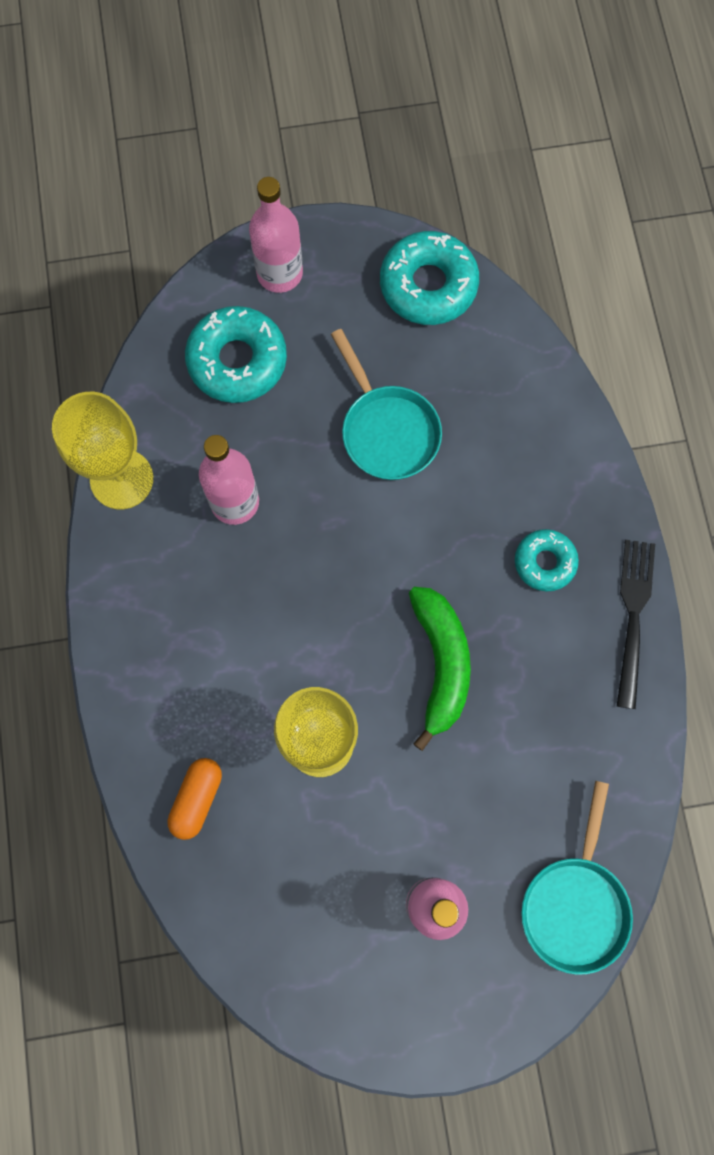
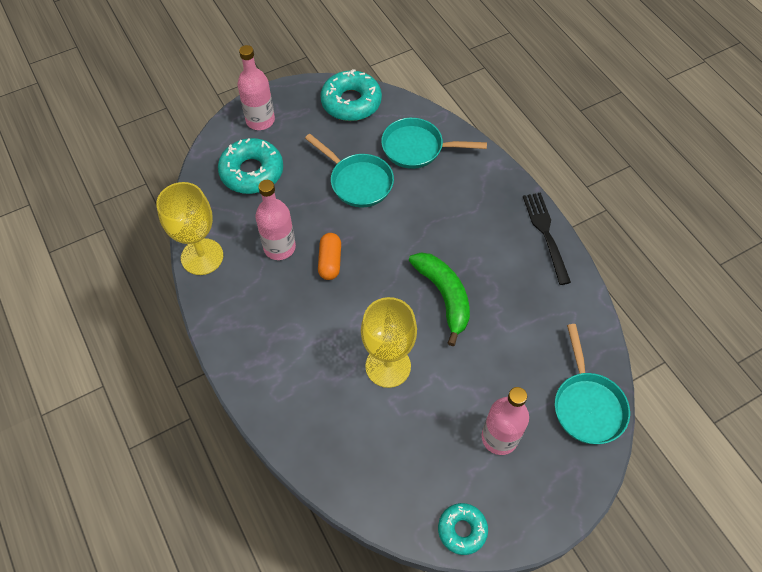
camera: 20 degrees left, 15 degrees down
(197, 799) = (321, 427): orange capsule -> orange capsule (330, 261)
(497, 401) = (417, 148): none -> turquoise pan
(544, 562) = (481, 222): turquoise donut -> turquoise donut (462, 530)

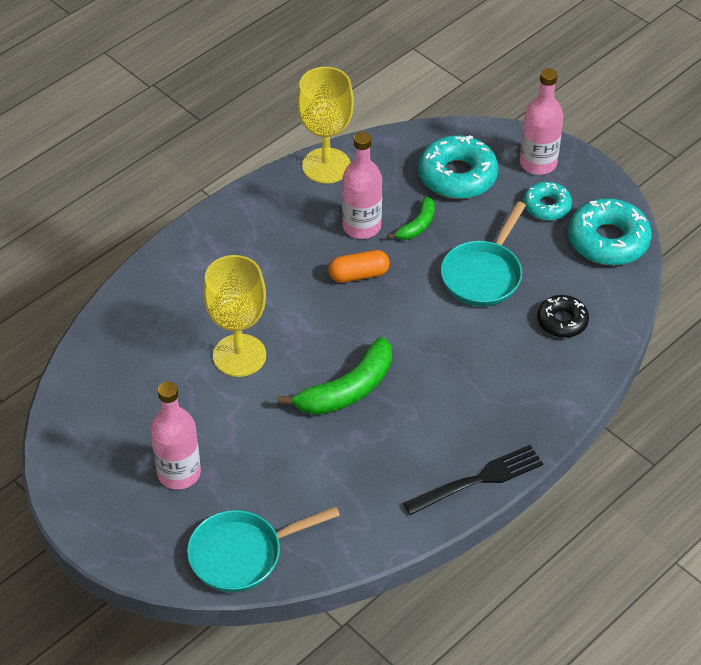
camera: 75 degrees right, 10 degrees down
(293, 210) = (417, 225): none -> green banana
(417, 148) = (562, 321): turquoise pan -> black donut
(462, 530) = (66, 456): turquoise donut -> turquoise donut (546, 206)

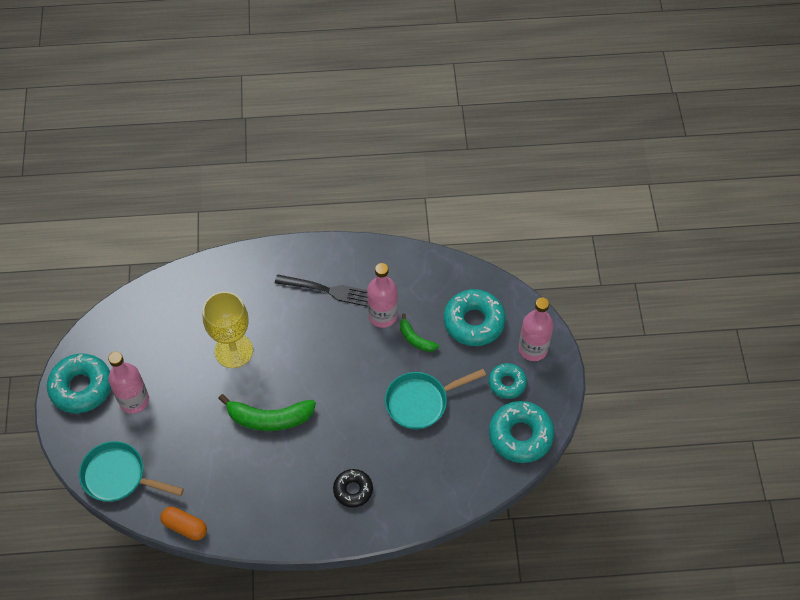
camera: 40 degrees right, 10 degrees up
(102, 502) = (81, 387): none -> turquoise donut
(326, 166) = (403, 259): yellow goblet -> none
(358, 275) = (349, 347): orange capsule -> orange capsule (185, 527)
(417, 225) = (415, 339): green banana -> green banana turned 60 degrees clockwise
(478, 480) = (283, 533): black fork -> black fork (327, 290)
(562, 321) = (435, 469): black donut -> black donut (353, 490)

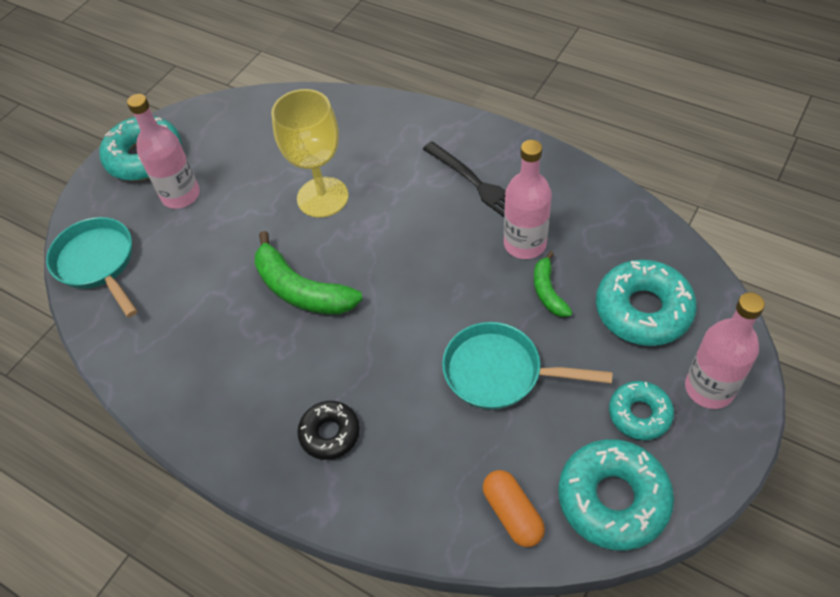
camera: 40 degrees right, 5 degrees down
(185, 527) = (111, 358): orange capsule -> orange capsule (512, 514)

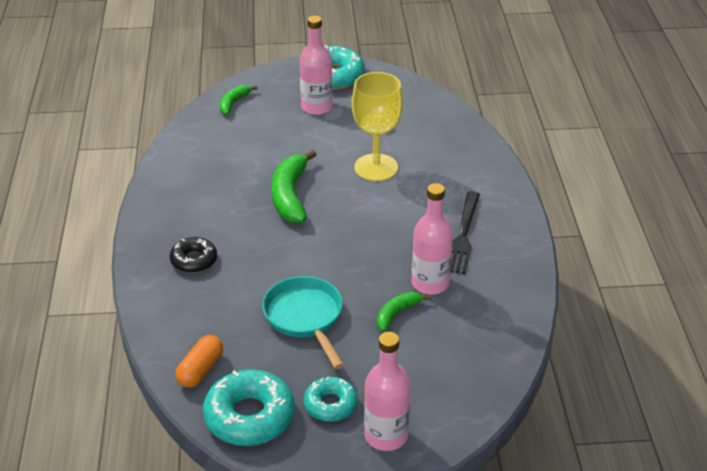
camera: 50 degrees right, 15 degrees down
(98, 263) = (234, 103): turquoise pan -> green banana
(643, 310) = (427, 371): turquoise donut -> none

